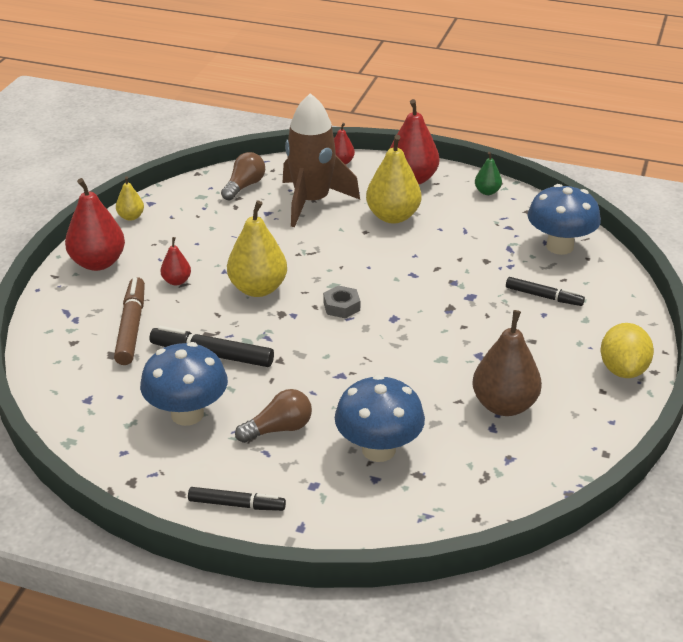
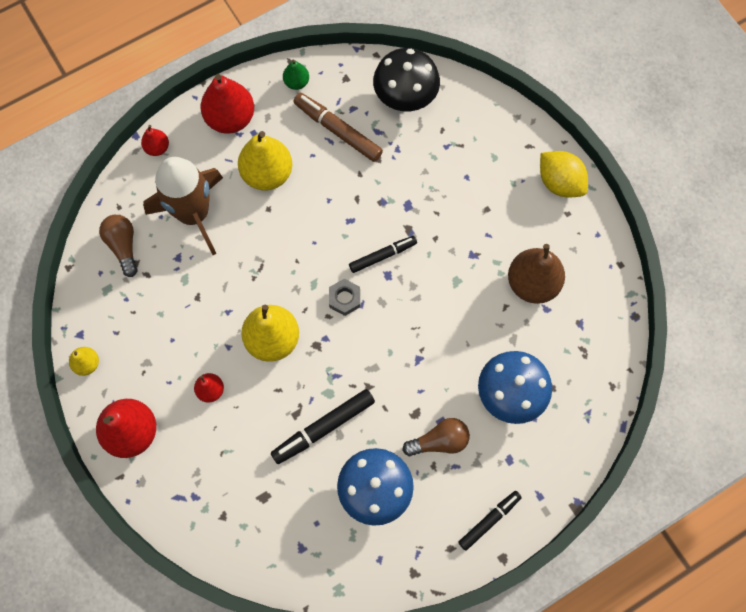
camera: 50 degrees left, 35 degrees up
(131, 327) = (241, 462): brown marker -> brown marker (338, 130)
(279, 429) = (439, 441): brown light bulb -> brown light bulb turned 60 degrees clockwise
(543, 296) = (449, 160): black marker -> black marker (382, 256)
(559, 246) = (405, 98): blue mushroom -> black mushroom

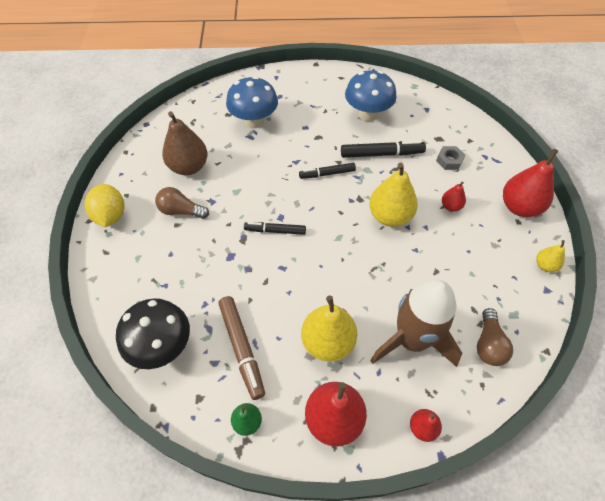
camera: 150 degrees left, 15 degrees down
(344, 299) = (322, 217): grey nut -> grey nut (449, 160)
(439, 441) = (313, 119): brown light bulb -> brown light bulb (181, 211)
(489, 520) = (311, 78): black marker -> black marker (327, 174)

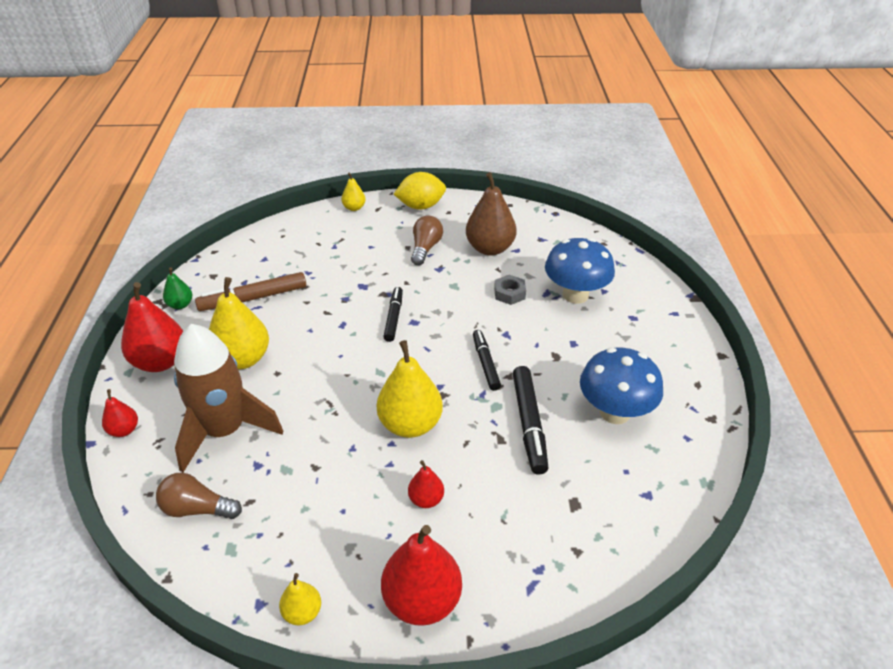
camera: 90 degrees right, 15 degrees down
(98, 273) = (354, 208): none -> yellow pear
(162, 346) = (269, 251): black mushroom -> none
(449, 160) = (523, 511): grey nut -> grey nut (509, 293)

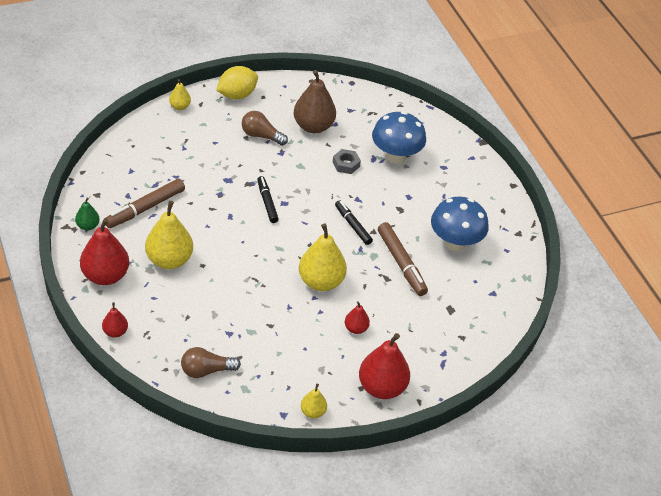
camera: 25 degrees left, 5 degrees up
(225, 431) = (191, 315): brown rocket -> none
(425, 248) = (261, 136): brown light bulb -> brown light bulb turned 60 degrees counterclockwise
(529, 424) = (401, 263): black marker -> brown marker

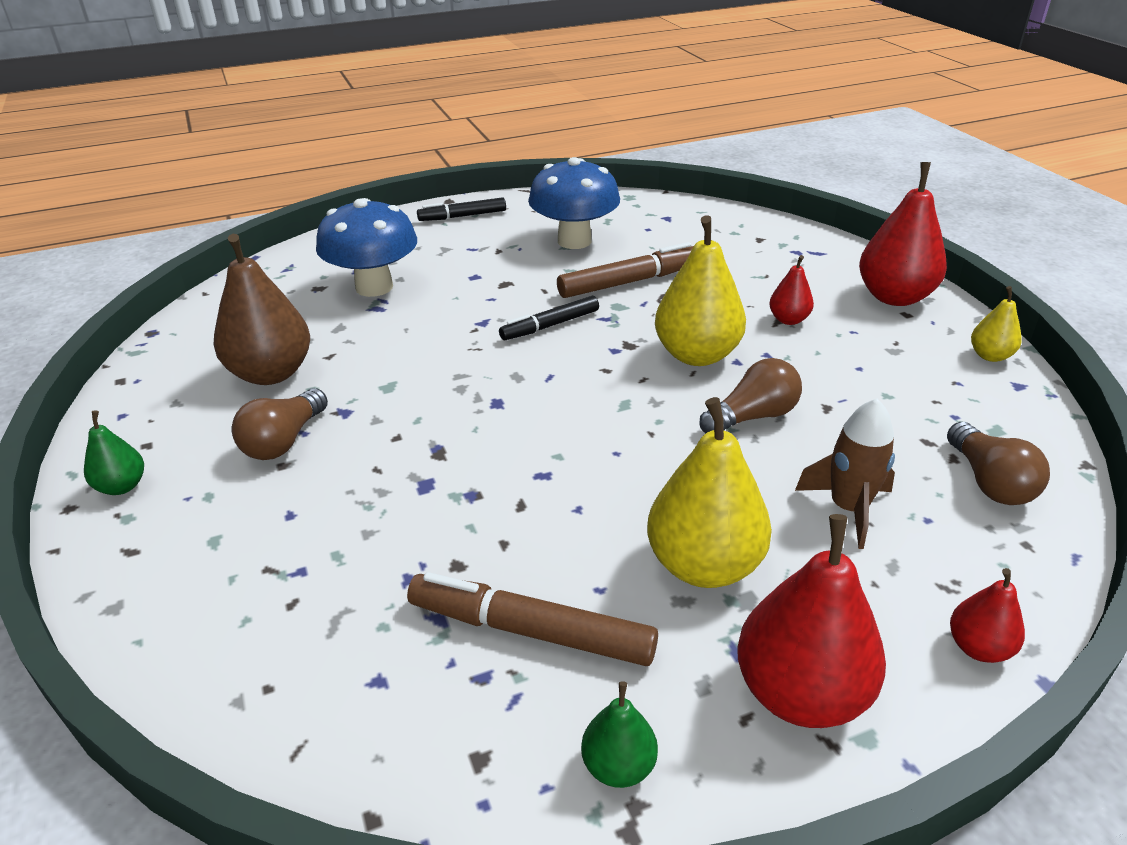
camera: 85 degrees left, 10 degrees down
(145, 208) = (531, 630): brown marker -> brown marker turned 150 degrees clockwise
(180, 106) = (126, 592): yellow pear -> none
(195, 313) = (848, 508): none -> brown rocket
(237, 95) = (122, 486): yellow lemon -> green pear
(264, 294) = (752, 416): none -> brown light bulb
(267, 202) = (497, 424): black marker -> black marker (462, 216)
(346, 164) = (390, 334): grey nut -> none

